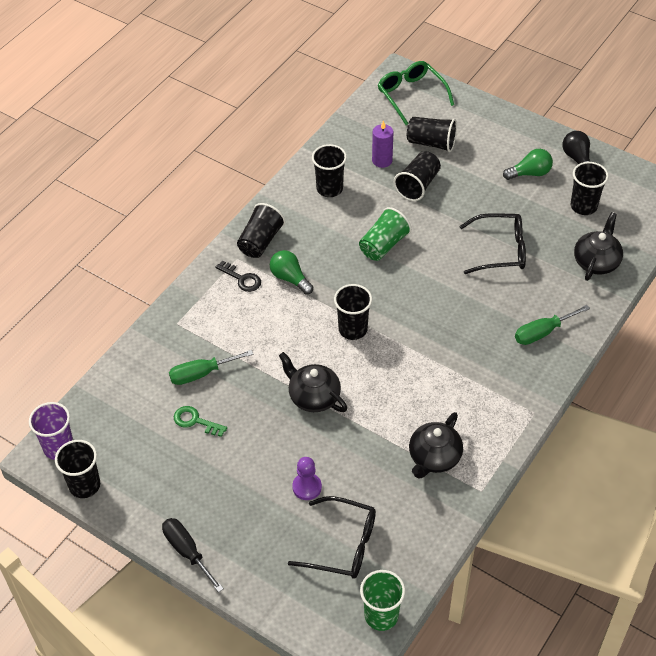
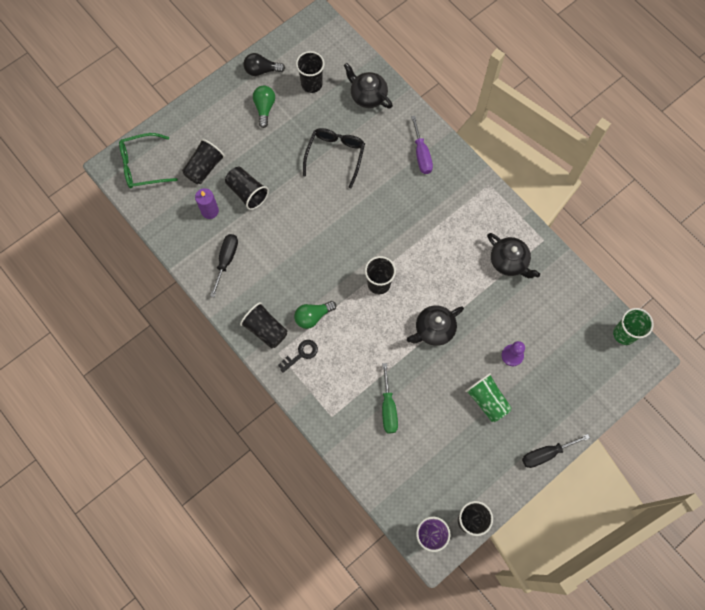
camera: 75 degrees left, 20 degrees up
(195, 421) = (432, 422): green key -> none
(329, 188) = (226, 260): black cup -> black screwdriver
(343, 545) = (565, 343): black glasses -> none
(383, 245) = (302, 237): green cup -> green cup (487, 400)
(542, 332) = (421, 154): green screwdriver -> purple screwdriver

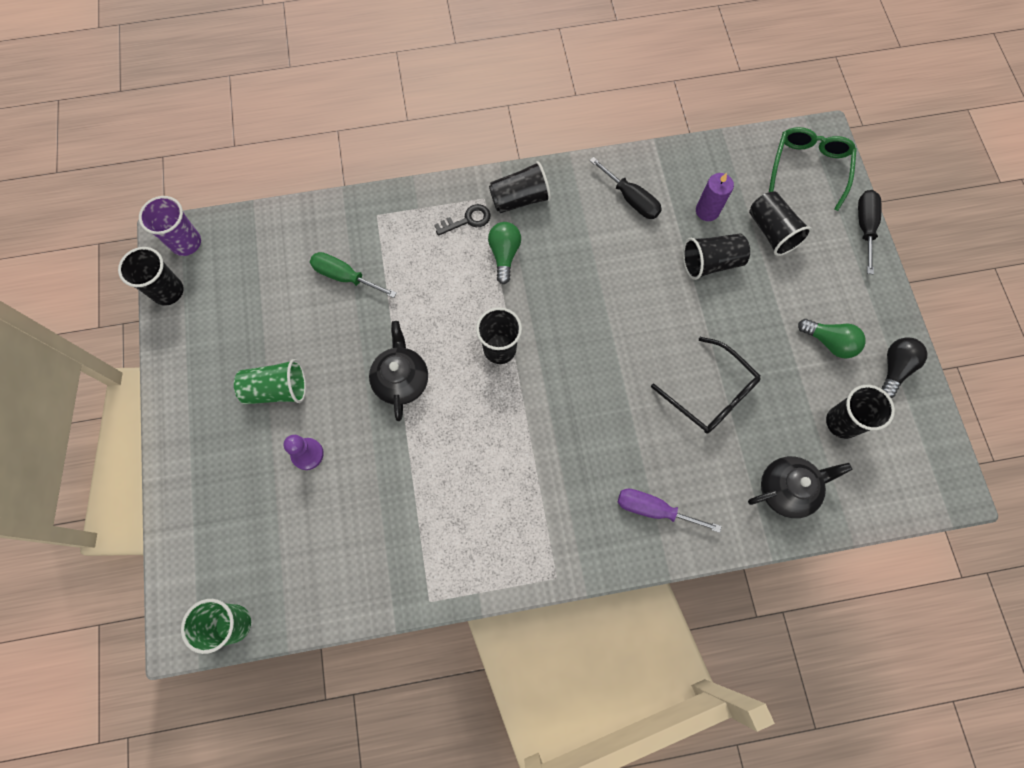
camera: 120 degrees right, 0 degrees up
(301, 354) = (467, 220): black key -> black key turned 105 degrees counterclockwise
(509, 262) = (428, 531): black teapot -> none
(546, 453) = (170, 418): black screwdriver -> black screwdriver (864, 227)

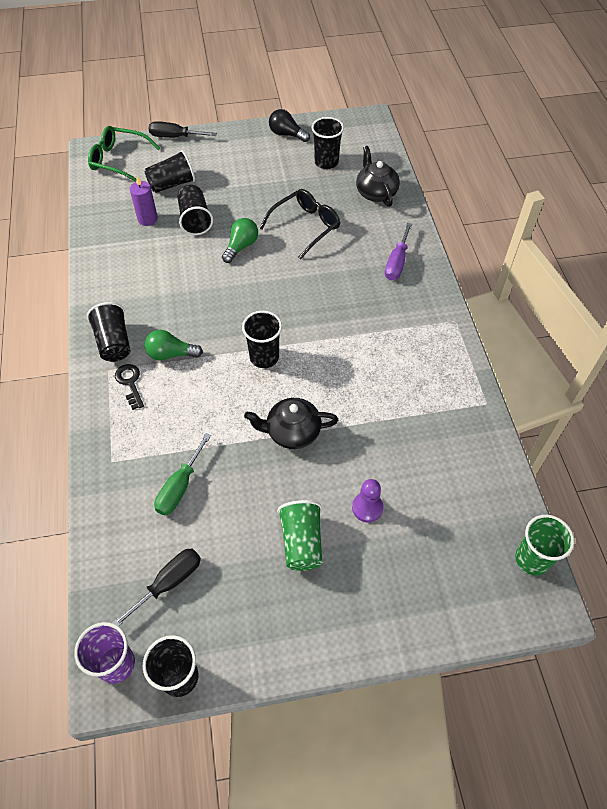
camera: 90 degrees left, 15 degrees down
(631, 199) = (128, 265): black screwdriver -> black screwdriver (169, 583)
(829, 342) = (266, 163): green light bulb -> green light bulb (241, 246)

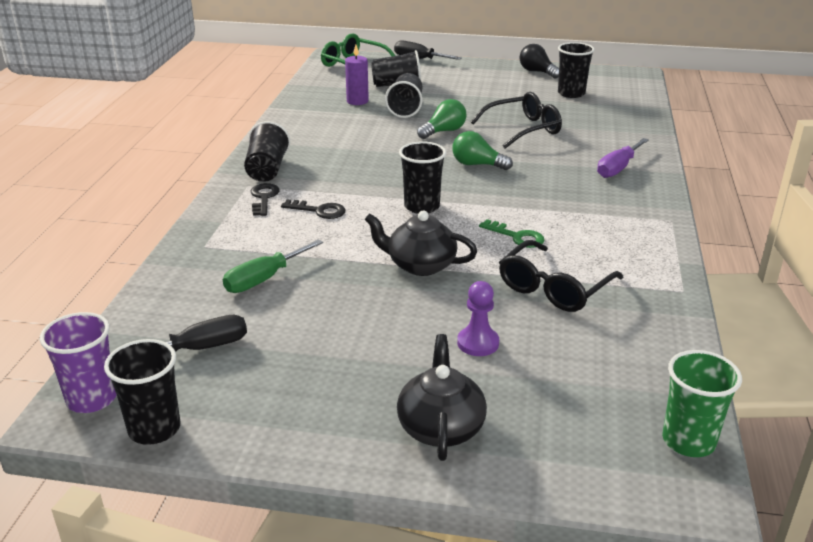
camera: 20 degrees right, 25 degrees down
(171, 354) = (320, 187): green light bulb -> green light bulb (477, 165)
(184, 387) = (319, 211): none -> black key
(301, 542) = (377, 353): green cup -> none
(350, 374) = (516, 236): none -> green key
(376, 192) = (617, 119): black teapot -> black teapot (440, 427)
(398, 429) = (553, 288): none -> black glasses

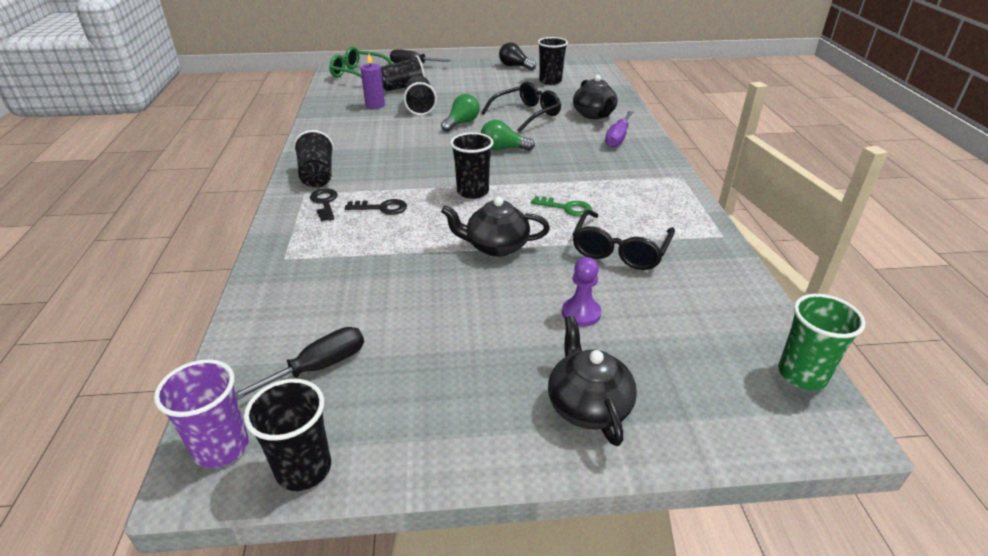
camera: 15 degrees left, 5 degrees up
(264, 279) = (356, 283): green screwdriver -> none
(604, 138) = (594, 114): none -> black teapot

